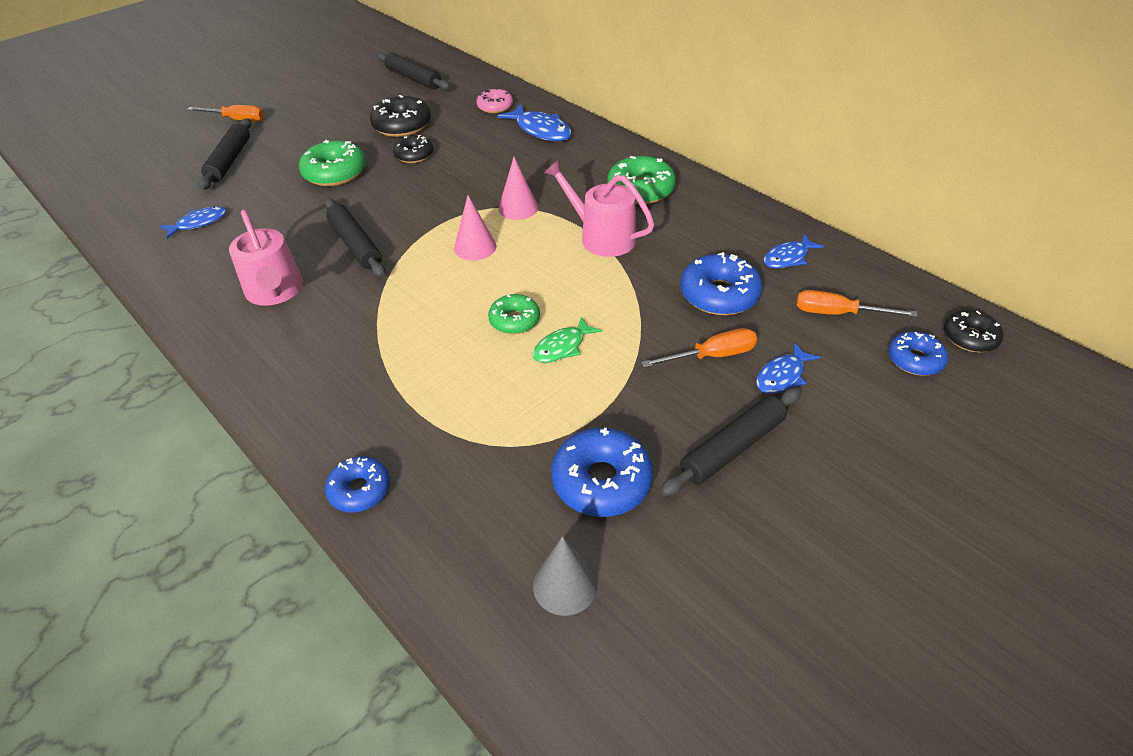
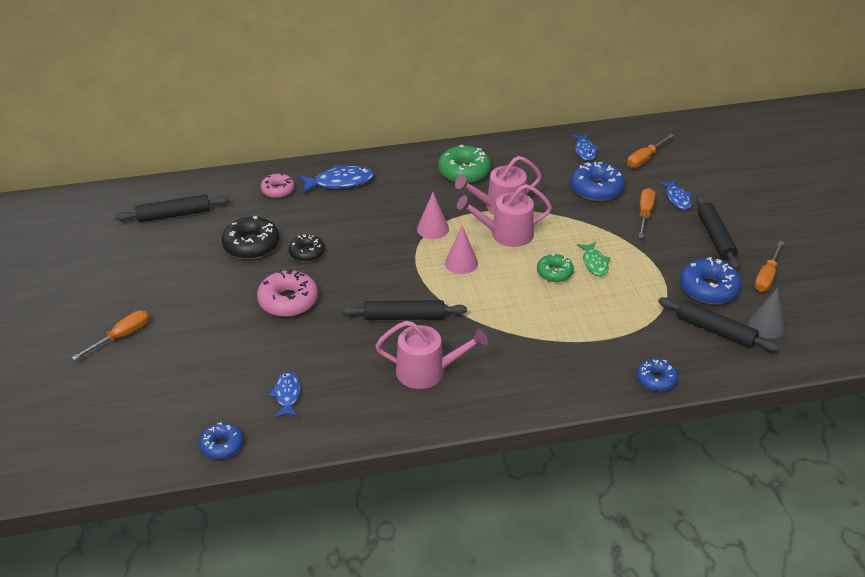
camera: 60 degrees left, 5 degrees down
(230, 161) = (197, 356): black rolling pin -> black rolling pin (715, 330)
(335, 173) = (288, 301): green donut -> pink donut
(555, 258) = (506, 234): none -> pink watering can
(691, 545) = (767, 276): none -> orange screwdriver
(914, 360) = (697, 154): blue donut -> blue donut (222, 445)
(969, 337) = (694, 131): black donut -> none

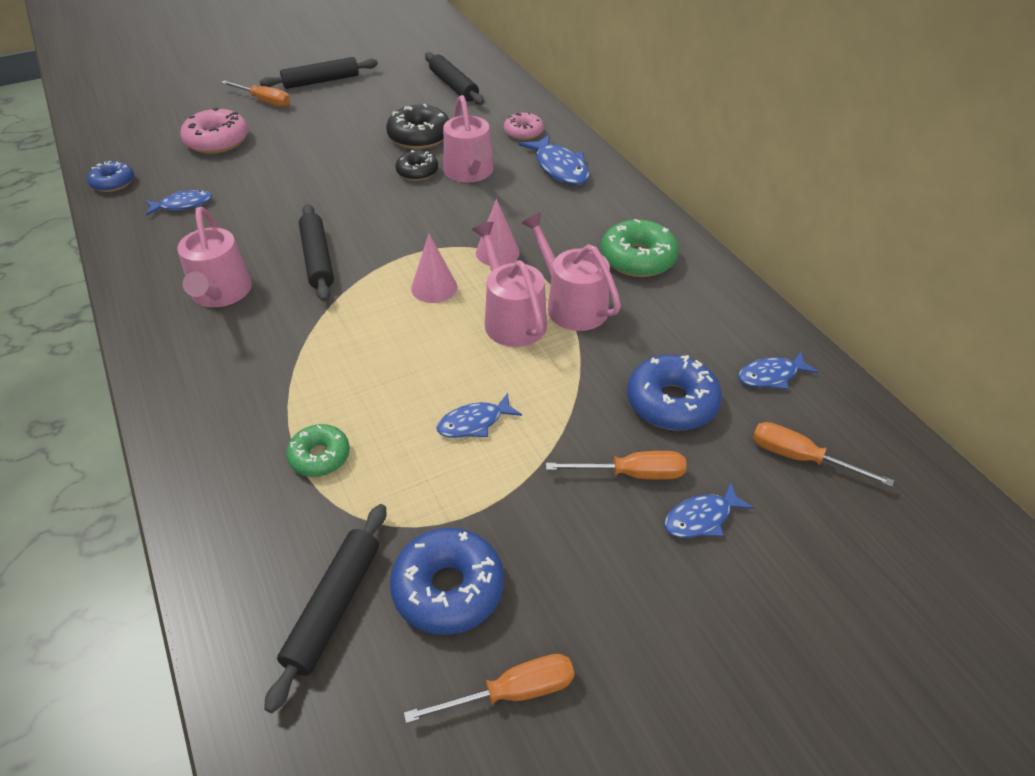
camera: 75 degrees right, 5 degrees up
(288, 301) = (332, 176): pink donut -> pink donut (217, 141)
(322, 226) = (470, 172): none -> pink watering can
(554, 272) = (438, 380): green donut -> green donut (320, 456)
(594, 263) = (474, 423): green fish -> blue fish
(656, 380) = (206, 529): blue donut -> none
(715, 237) = (606, 590): black rolling pin -> black rolling pin (321, 81)
(766, 326) = (359, 697): grey cone -> none
(767, 276) = (511, 692): orange screwdriver -> orange screwdriver turned 150 degrees clockwise

